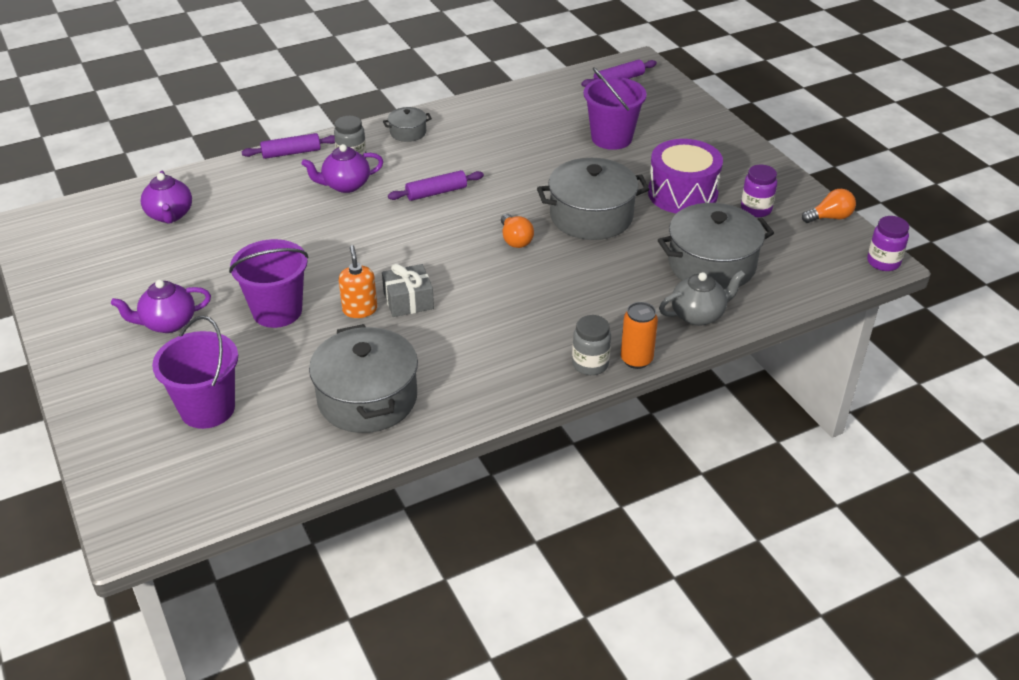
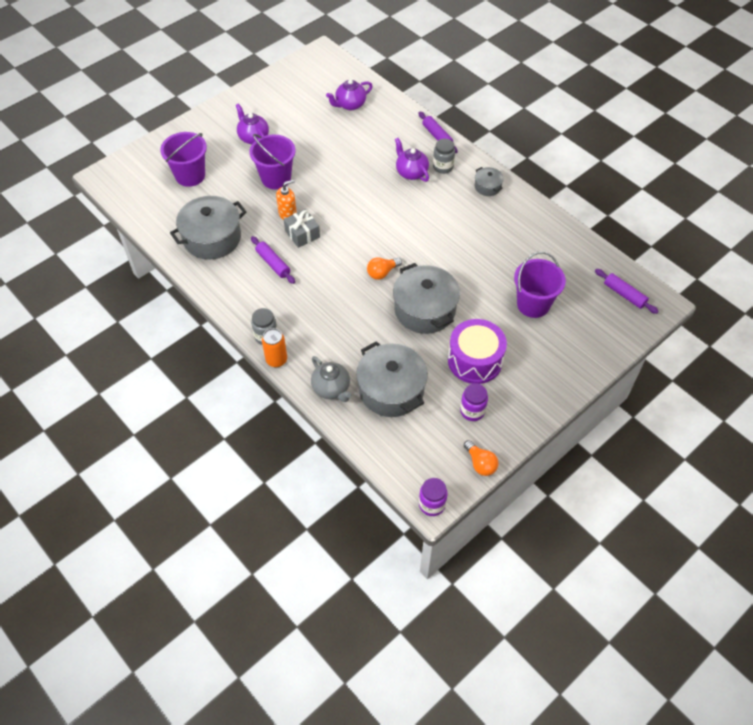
camera: 75 degrees right, 15 degrees up
(436, 192) = (421, 219): purple rolling pin -> purple rolling pin (273, 263)

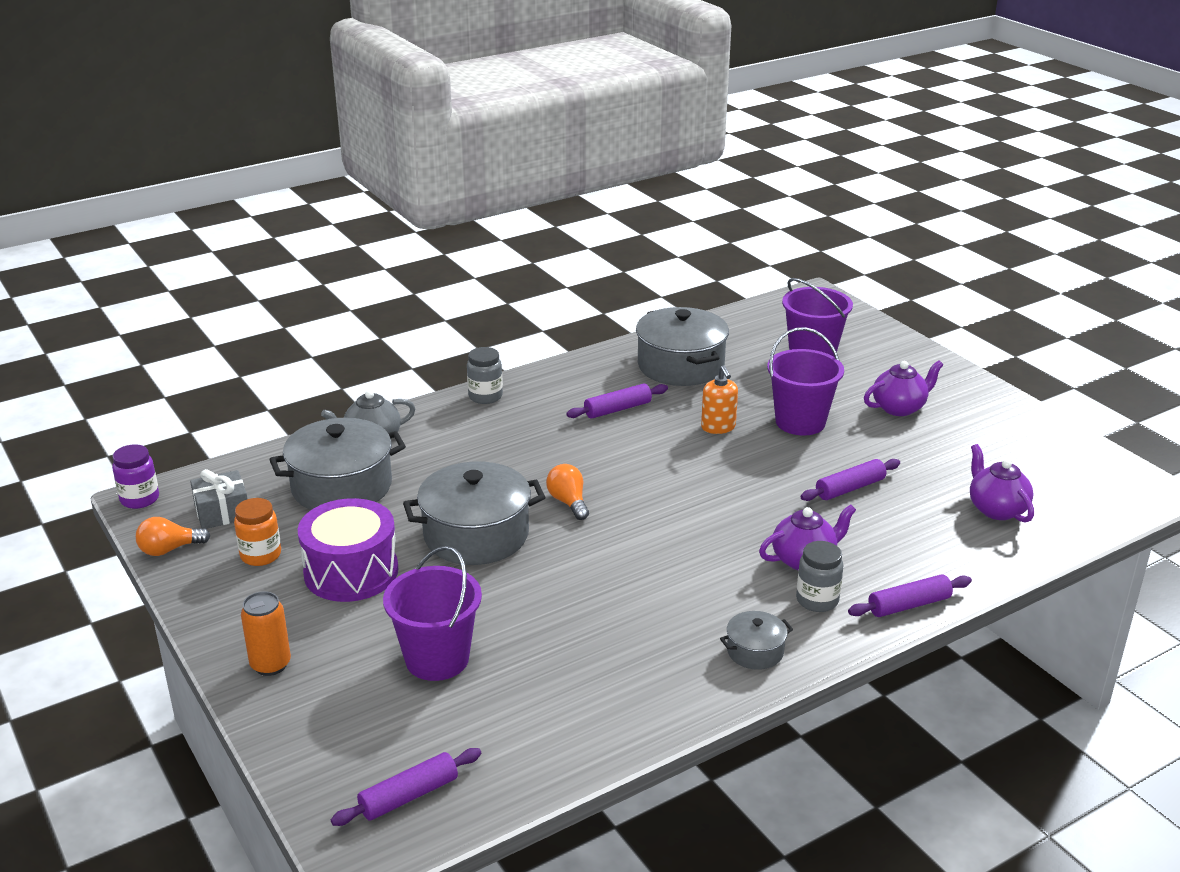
camera: 100 degrees right, 25 degrees down
(276, 360) = (441, 401): orange can -> orange can (270, 665)
(302, 234) = (672, 437): grey gift -> grey gift (222, 512)
(342, 157) = (850, 488): none -> purple rolling pin
(472, 411) = (261, 555): purple jar -> orange jar

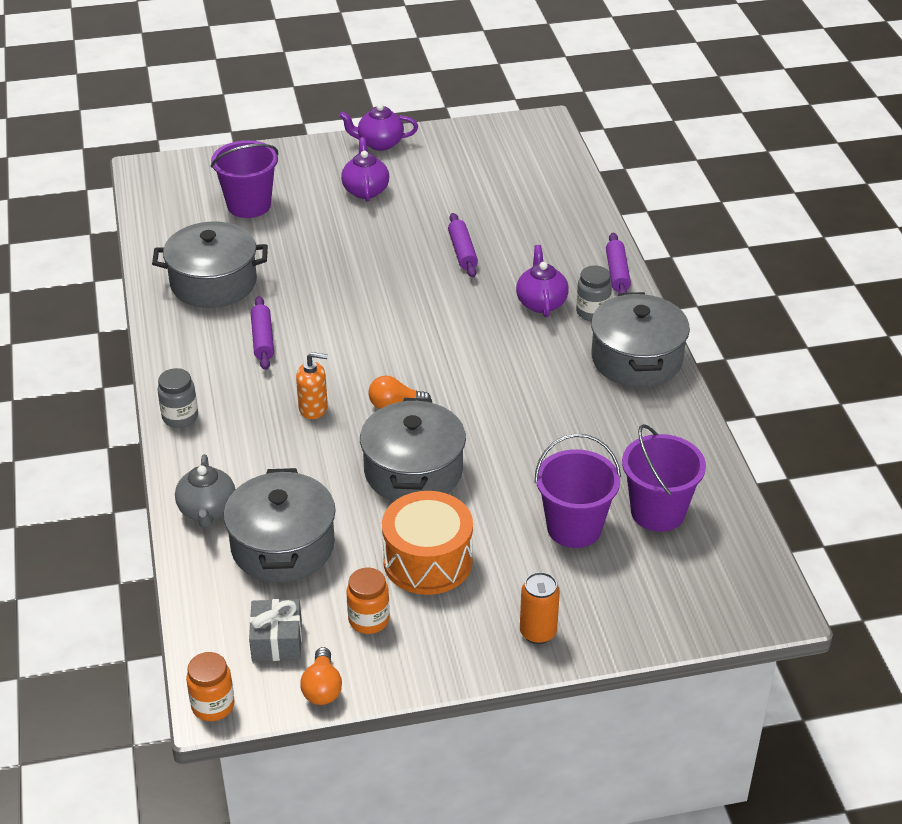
camera: 70 degrees left, 10 degrees up
(140, 499) = (213, 705): purple jar -> orange jar
(351, 572) = (427, 561): purple drum -> orange drum
(409, 796) = (726, 572): purple rolling pin -> none
(718, 427) = (332, 291): orange soap dispenser -> orange soap dispenser (313, 408)
(755, 651) = (636, 359): grey pot -> grey pot, size x2.08
(800, 422) = (353, 246): purple bucket -> purple bucket (657, 512)
(996, 509) = (527, 195): purple teapot -> purple teapot (379, 143)

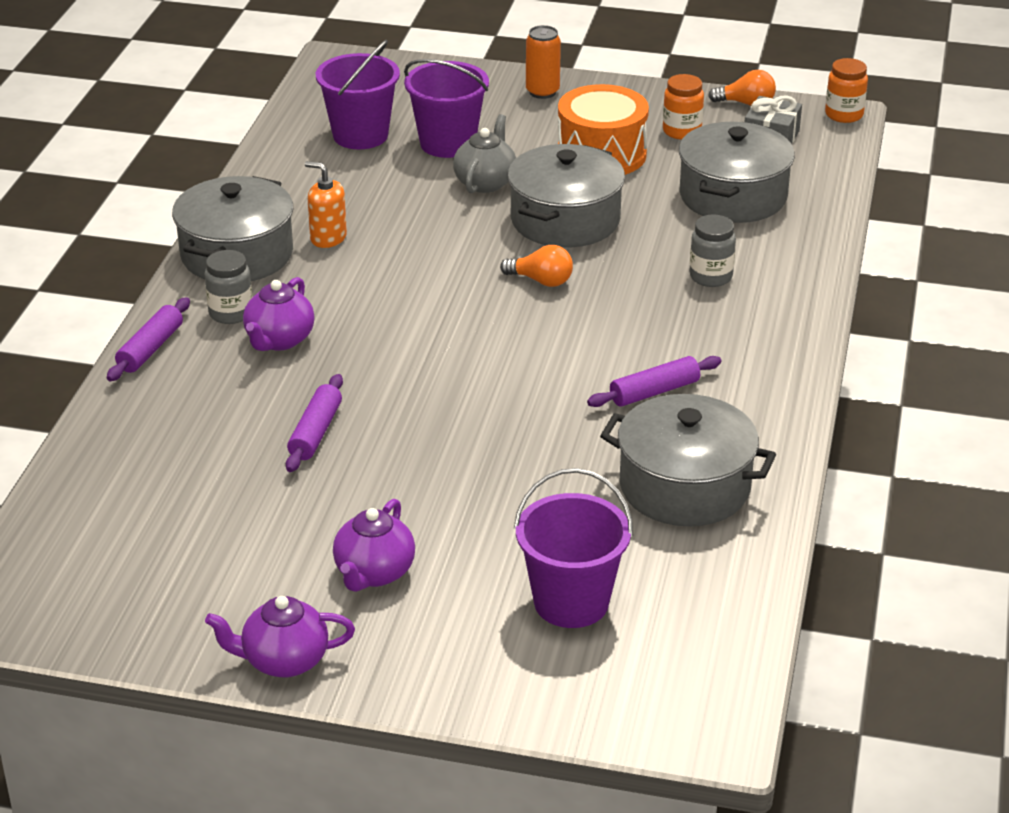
camera: 155 degrees left, 5 degrees down
(180, 417) = (794, 332): grey jar -> grey jar (710, 277)
(207, 511) = (797, 240): grey teapot -> grey teapot (485, 182)
(263, 339) = (654, 392): purple rolling pin -> purple rolling pin turned 45 degrees clockwise
(313, 408) = (635, 301): orange soap dispenser -> orange soap dispenser (328, 238)
(322, 688) = (746, 103): orange light bulb -> orange light bulb turned 75 degrees clockwise
(379, 143) = (284, 661): purple teapot -> purple teapot turned 150 degrees clockwise

